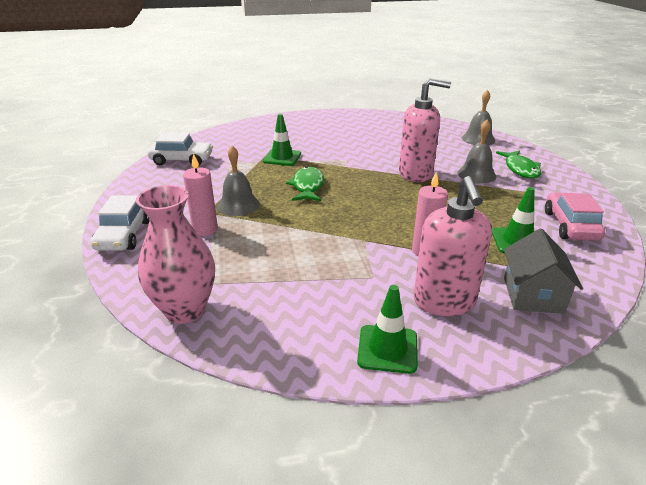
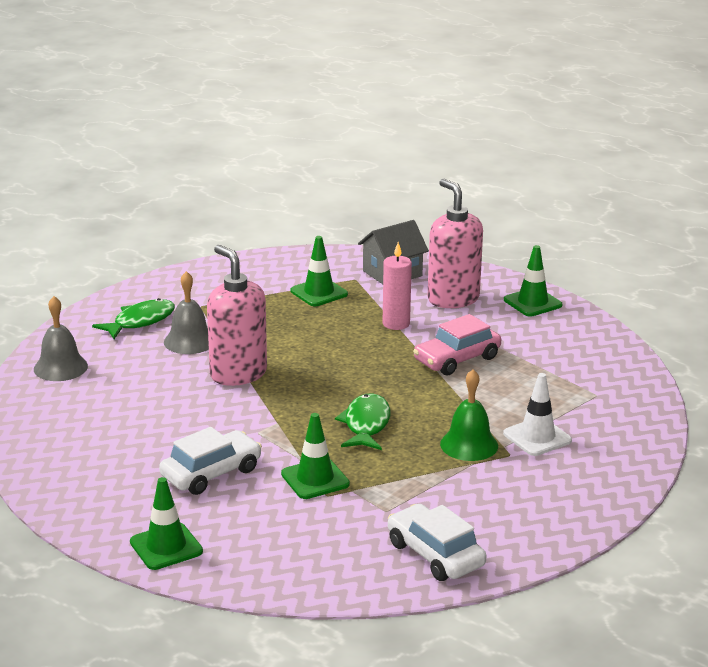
camera: 130 degrees left, 5 degrees down
(124, 235) = (619, 475): white car -> white car (211, 473)
(185, 310) = (631, 384): pink vase -> none
(205, 229) = (537, 437): pink candle -> white traffic cone
(238, 205) = (469, 445): grey bell -> green bell
(288, 121) = (166, 547): none -> green traffic cone
(307, 186) = (366, 424): green fish -> green fish turned 135 degrees clockwise
(444, 302) = (453, 299): pink soap dispenser -> pink soap dispenser turned 75 degrees counterclockwise
(570, 225) = (253, 278): pink car -> pink car (457, 359)

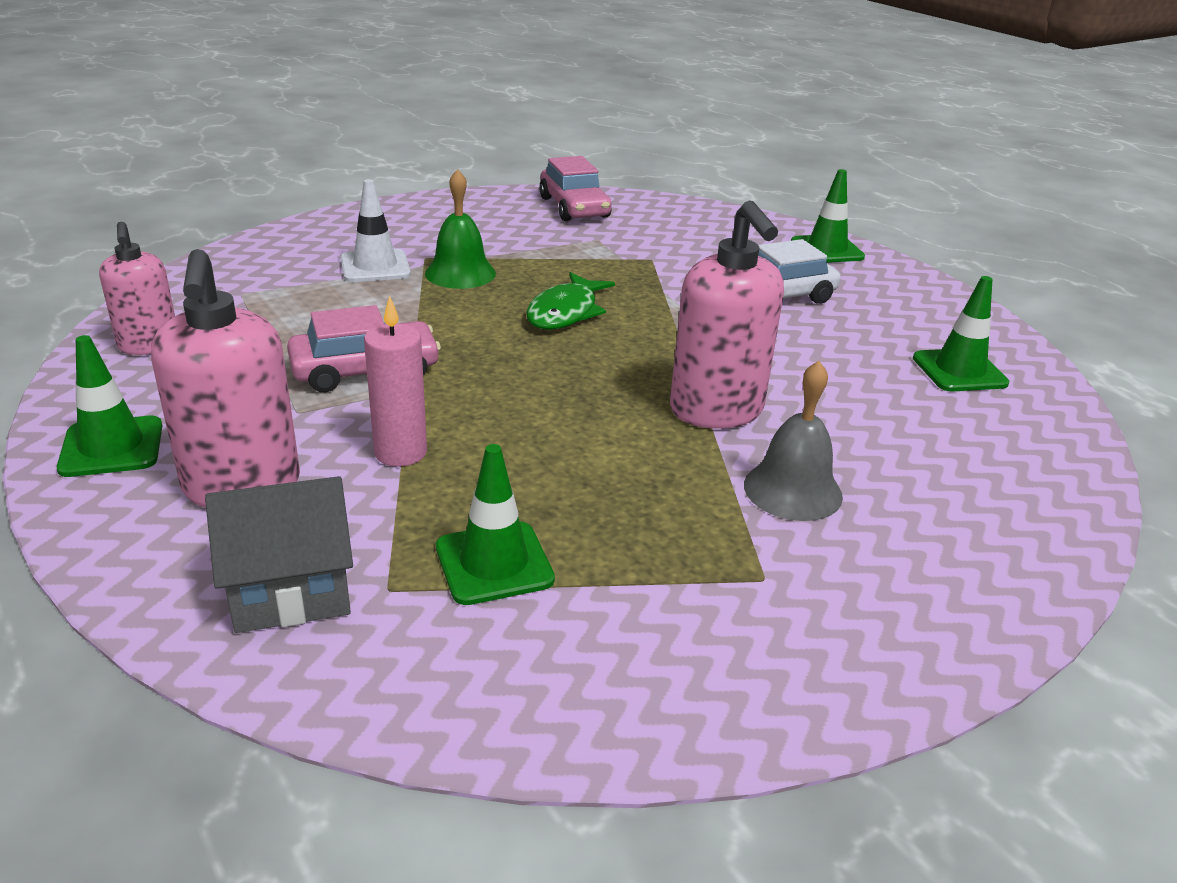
camera: 165 degrees left, 5 degrees up
(60, 367) = (1024, 480): grey bell -> none
(140, 321) = (894, 560): green fish -> none
(315, 479) = (657, 273): green traffic cone -> green traffic cone (959, 371)
(435, 554) = (574, 207): white car -> pink car
(595, 350) = (149, 345): none -> pink soap dispenser

